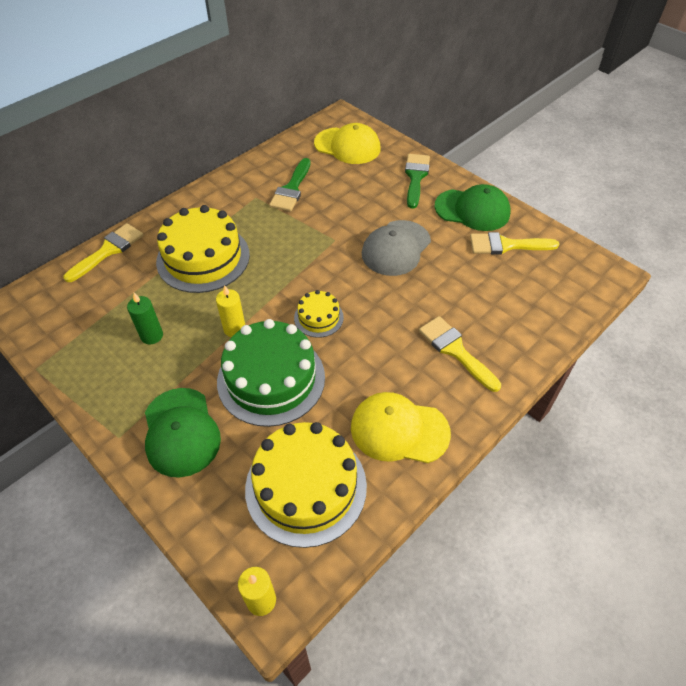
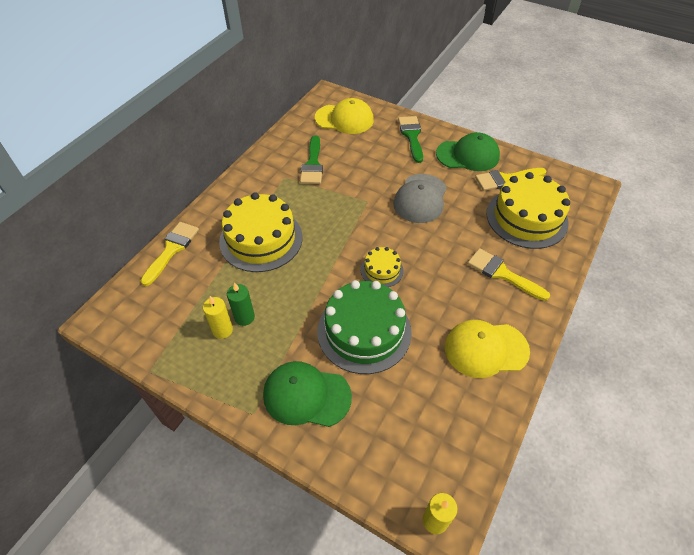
camera: 15 degrees left, 0 degrees up
(181, 432) = (306, 395): green cap -> green cap turned 135 degrees clockwise
(234, 329) = (315, 295): yellow candle -> yellow candle (222, 330)
(306, 486) = (431, 415): yellow cake -> yellow cake (526, 218)

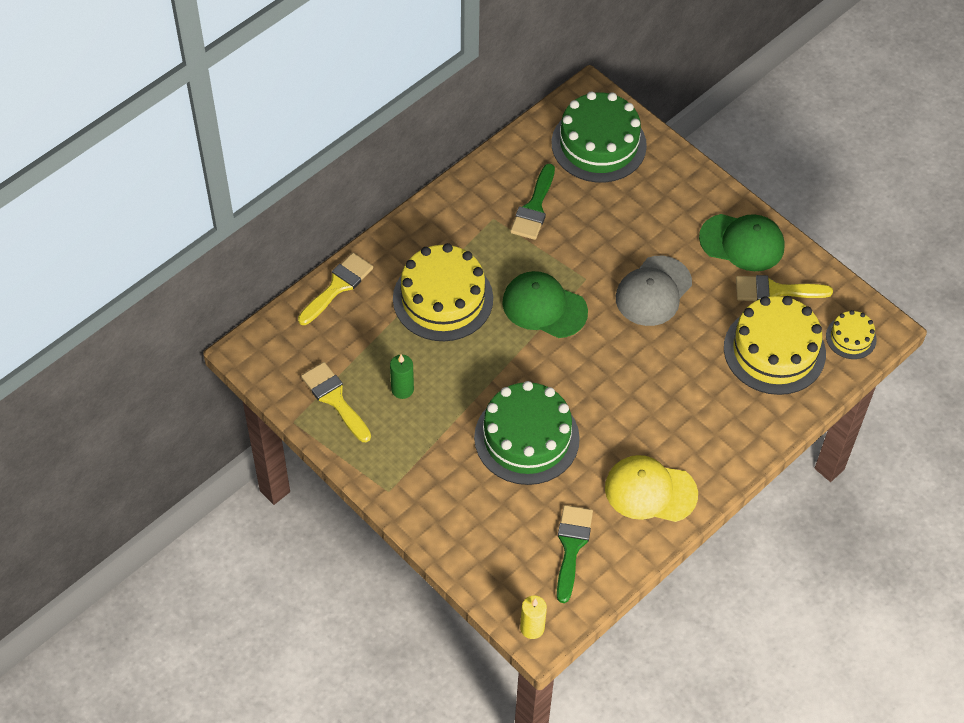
camera: 15 degrees right, 5 degrees up
(222, 330) = (376, 397): yellow candle -> none
(306, 395) = (446, 488): green cap -> green cap (544, 307)
(344, 119) = (598, 144): yellow cap -> green cake
(382, 270) = (571, 373): yellow cake -> yellow cake (851, 337)
(411, 136) = (679, 194): green brush -> green brush (571, 546)
(502, 273) = (709, 413): yellow brush -> yellow brush (334, 399)

